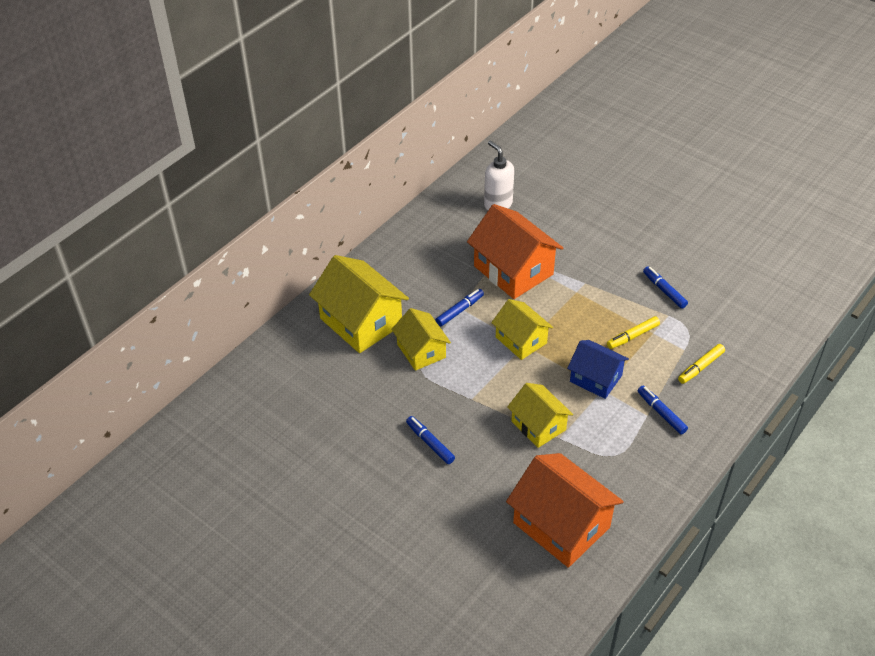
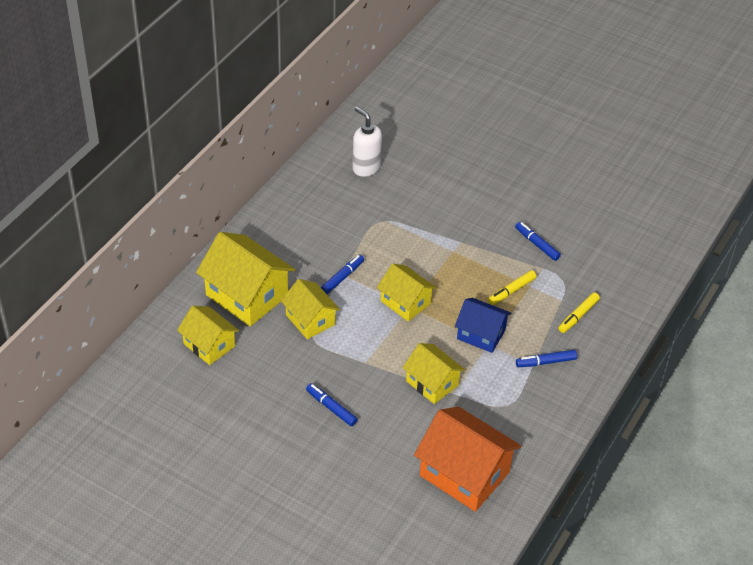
camera: 10 degrees left, 0 degrees up
(315, 369) = (209, 345): none -> yellow house
(513, 270) = (389, 234): orange house -> none
(661, 413) = (545, 362): blue marker -> blue marker turned 60 degrees counterclockwise

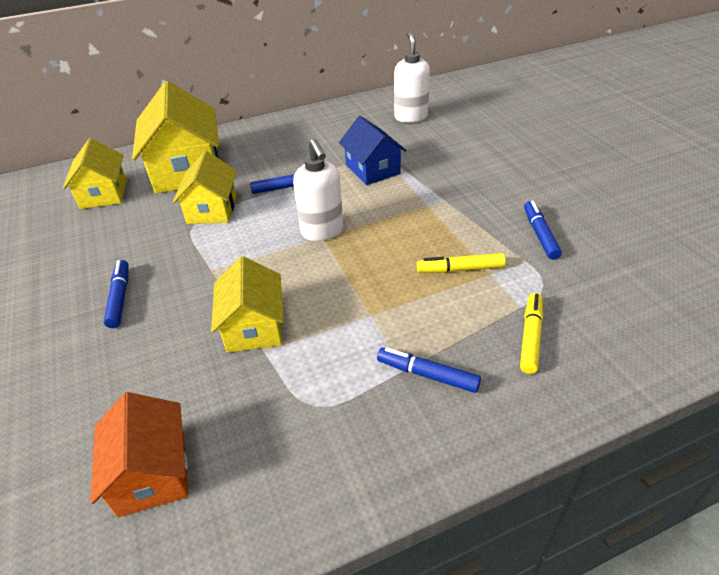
camera: 40 degrees right, 5 degrees down
(405, 302) = (322, 231): yellow house -> white soap dispenser
(464, 474) = (152, 472): orange house -> orange house, size x0.61
(481, 334) = (373, 299): blue house -> blue house (372, 169)
(578, 316) = (530, 337): yellow marker -> yellow marker turned 120 degrees clockwise

